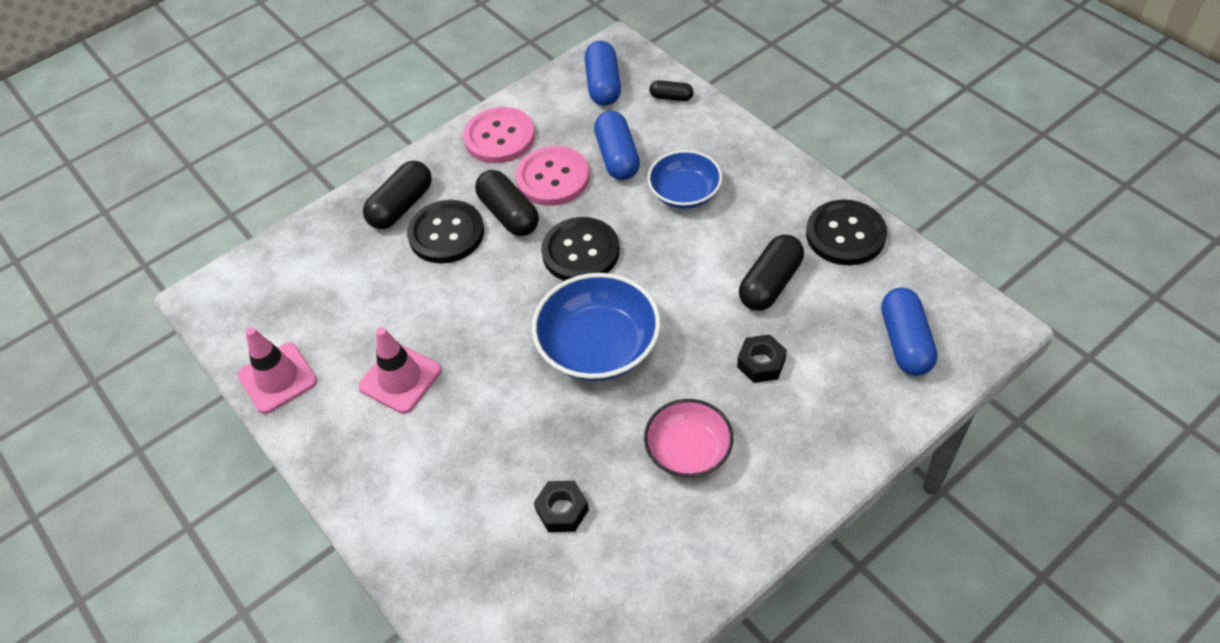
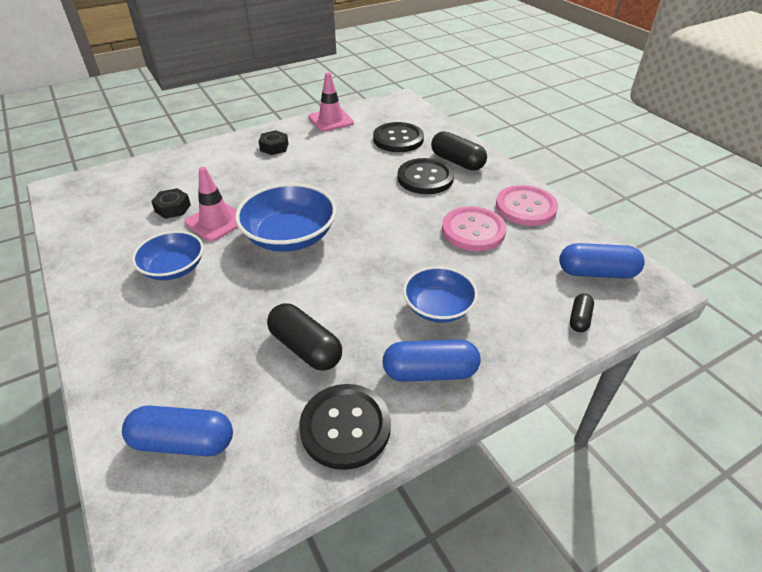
camera: 95 degrees right, 10 degrees down
(400, 378) = (308, 157): pink traffic cone -> pink traffic cone (216, 222)
(509, 214) = (437, 206): black capsule -> none
(580, 252) = (386, 237): black button -> black button (398, 139)
(617, 157) = (493, 270): blue capsule -> blue capsule (430, 372)
(688, 450) = (174, 268): pink bowl -> blue bowl
(761, 363) = (223, 323): black nut -> black nut (274, 147)

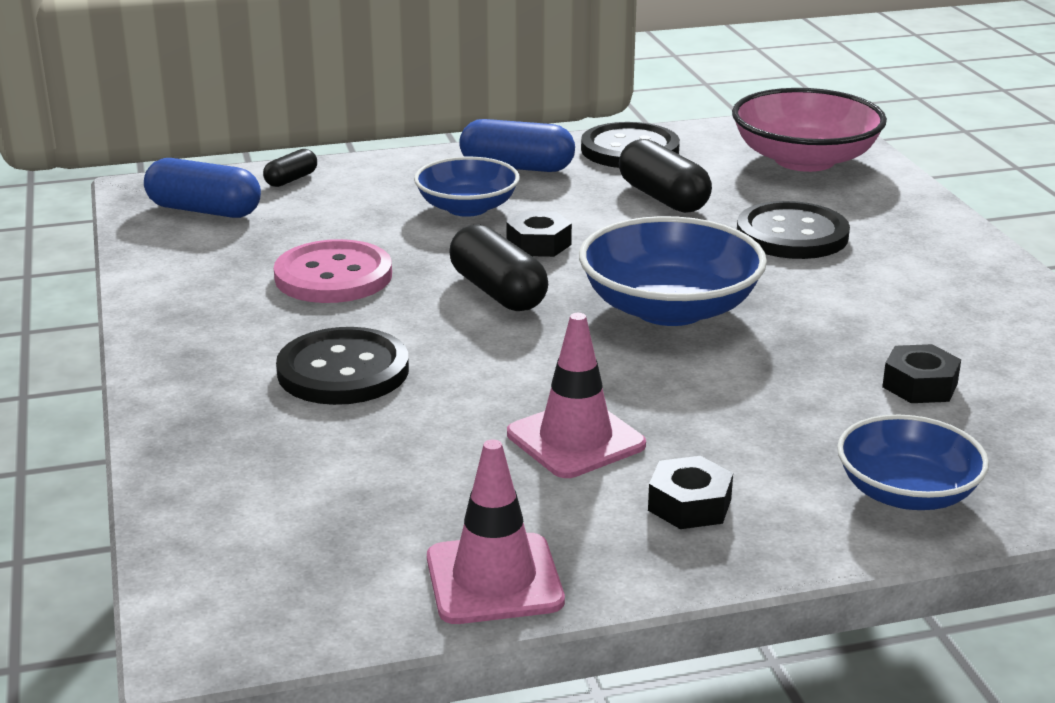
camera: 165 degrees left, 15 degrees down
(174, 268) = (875, 292): blue bowl -> blue bowl (906, 493)
(183, 442) = (804, 160): blue capsule -> pink bowl
(216, 222) = (816, 349): pink traffic cone -> pink traffic cone (575, 439)
(376, 277) = (539, 244): none -> black nut
(398, 139) = (331, 478): black button -> black button (792, 235)
(457, 162) = (236, 396): black capsule -> black capsule (498, 292)
(525, 207) = (199, 295): pink button -> none

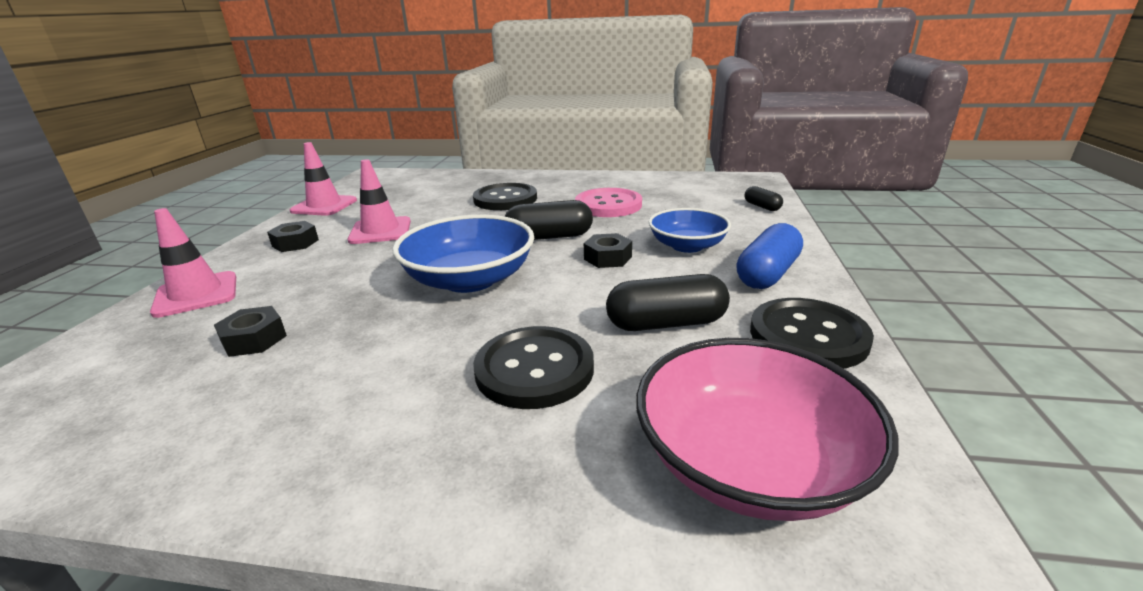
camera: 115 degrees right, 0 degrees up
(204, 211) = (718, 187): blue capsule -> none
(906, 493) = (196, 294): blue bowl -> pink traffic cone

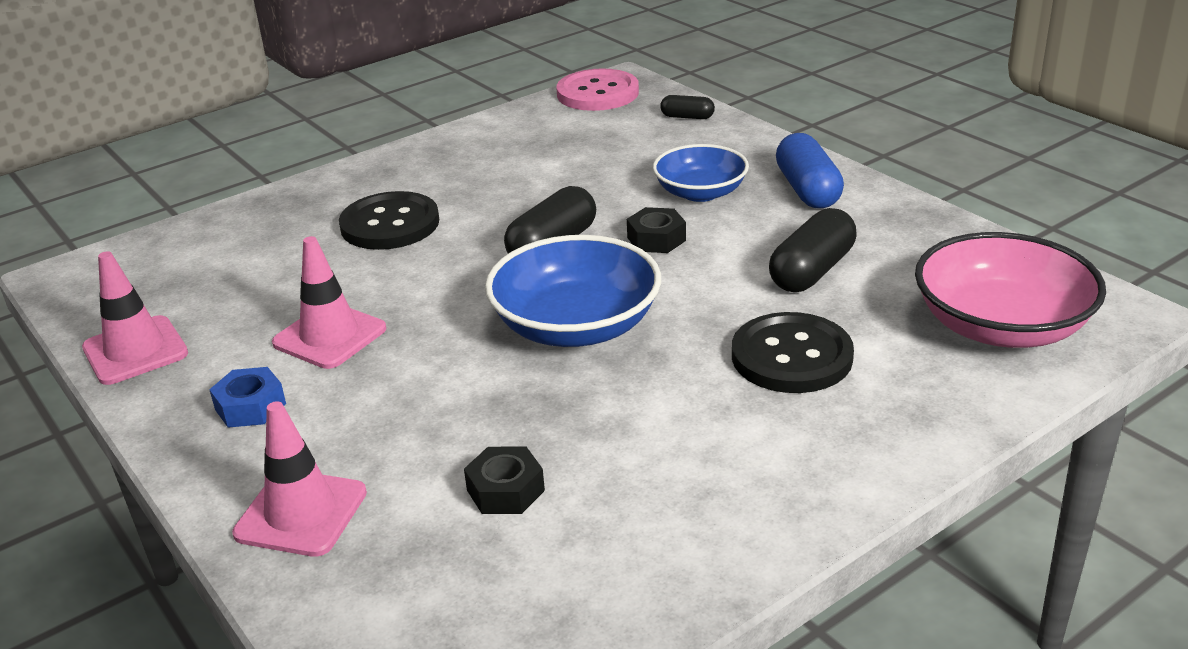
camera: 45 degrees left, 5 degrees up
(295, 243) = (250, 407): black nut -> blue nut
(608, 205) = (533, 179): pink button -> pink button (597, 93)
(808, 336) = (911, 229): black button -> none

